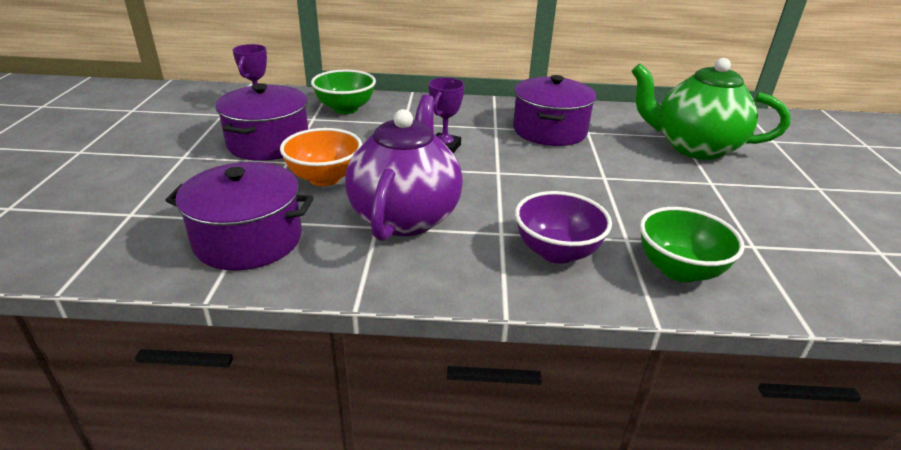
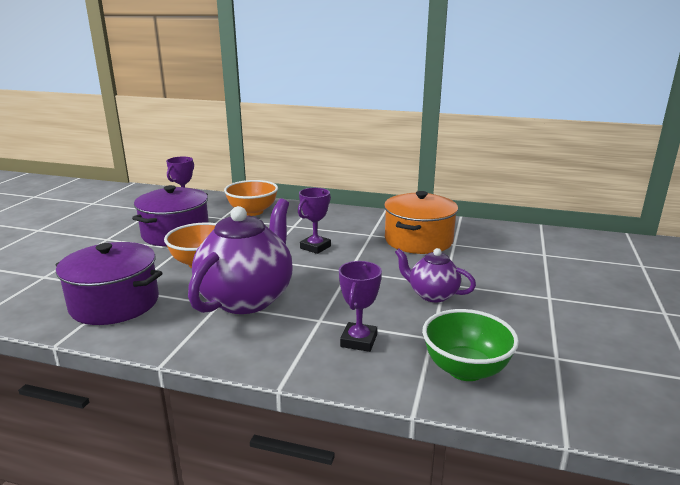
camera: 15 degrees right, 10 degrees down
(345, 109) = (252, 212): green bowl -> orange bowl
(549, 130) = (418, 240): purple pot -> orange pot
(556, 252) = (359, 341): purple bowl -> purple trophy
(599, 191) = (432, 295): none -> purple teapot
(694, 147) = (552, 265): green teapot -> none

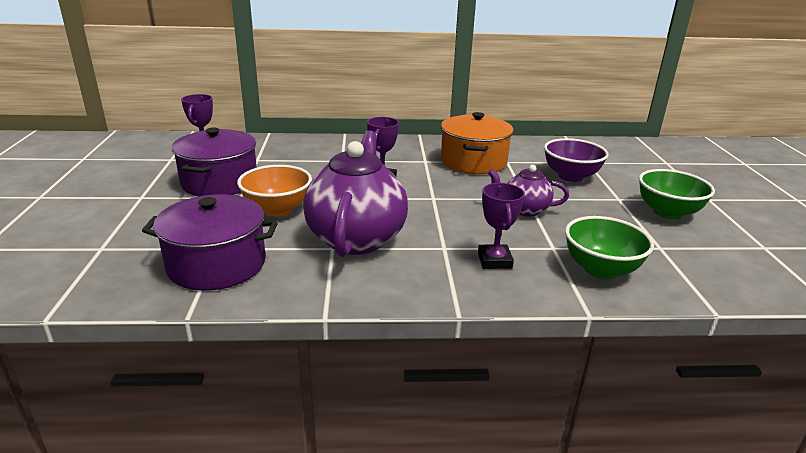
camera: 20 degrees left, 5 degrees up
(252, 212) = (286, 150): orange bowl -> none
(512, 267) = (570, 176): none -> purple bowl
(597, 320) = (667, 212): none -> green bowl

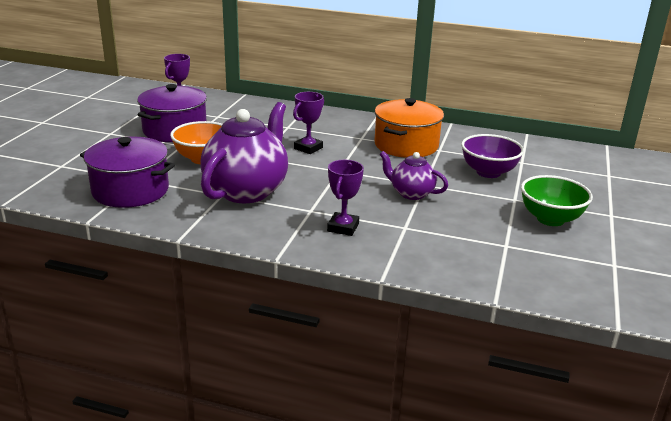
camera: 20 degrees right, 0 degrees up
(600, 269) = (428, 251): green bowl -> none

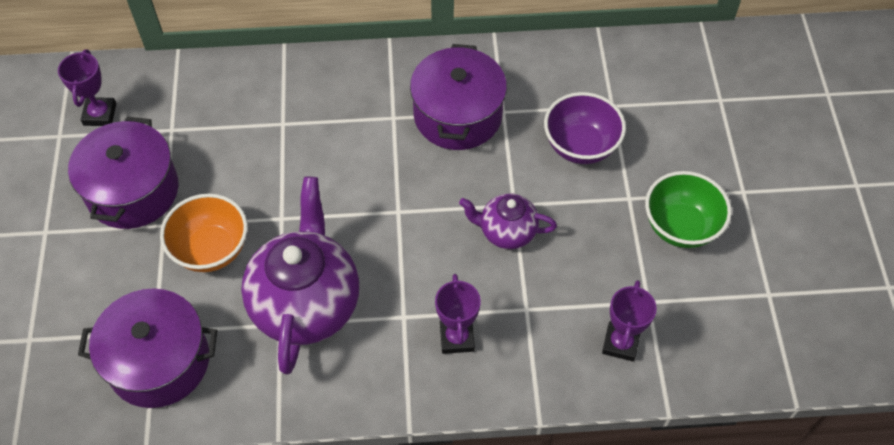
camera: 20 degrees left, 30 degrees up
(308, 148) = (336, 170): purple trophy -> purple trophy (620, 343)
(406, 145) = (458, 115): orange pot -> purple pot

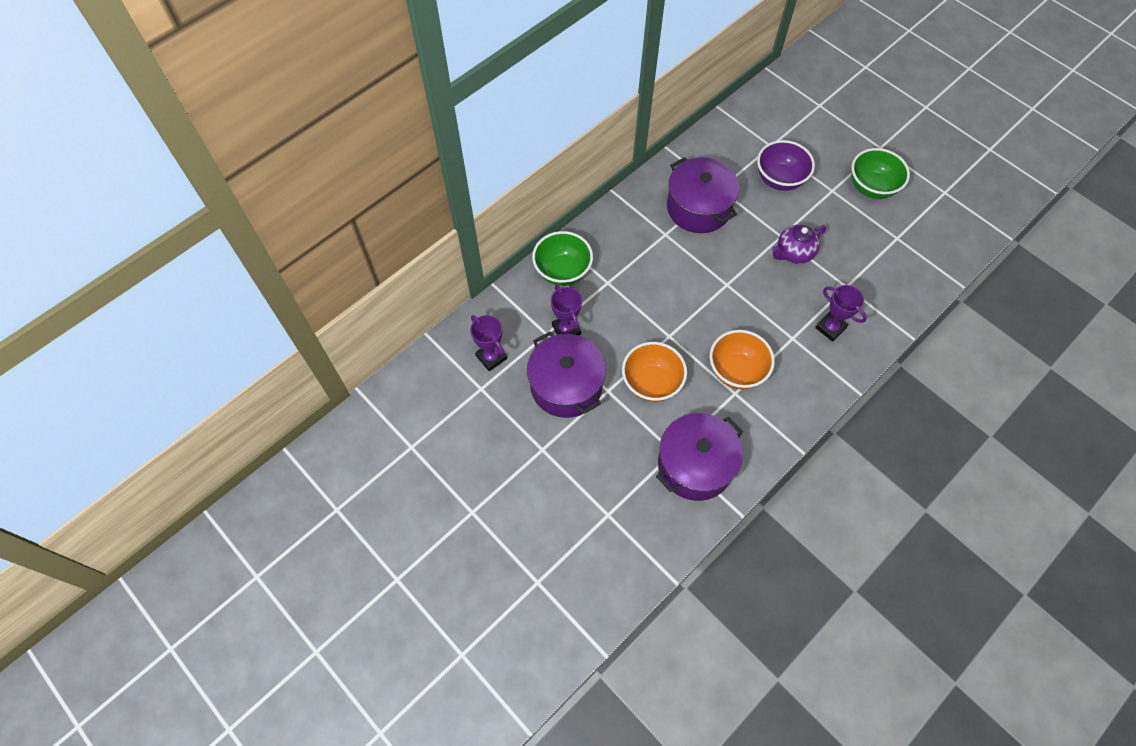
camera: 40 degrees left, 5 degrees up
(252, 83) = (562, 271): none -> green bowl
(306, 304) = (736, 371): purple teapot -> orange bowl
(620, 343) = (907, 269): purple trophy -> purple trophy (566, 330)

